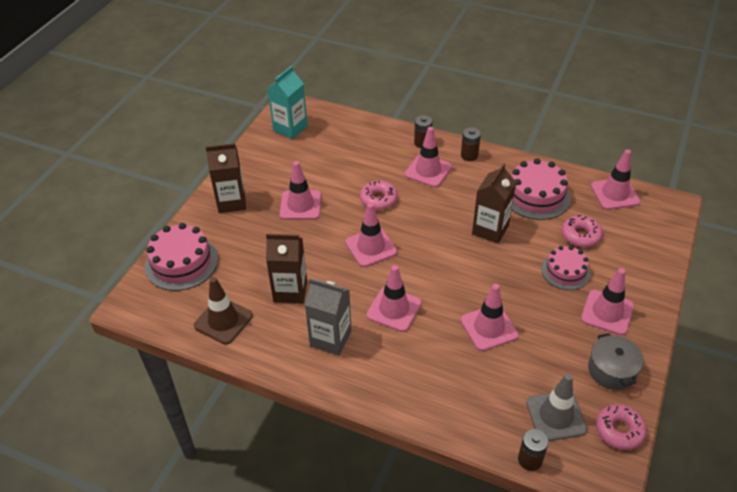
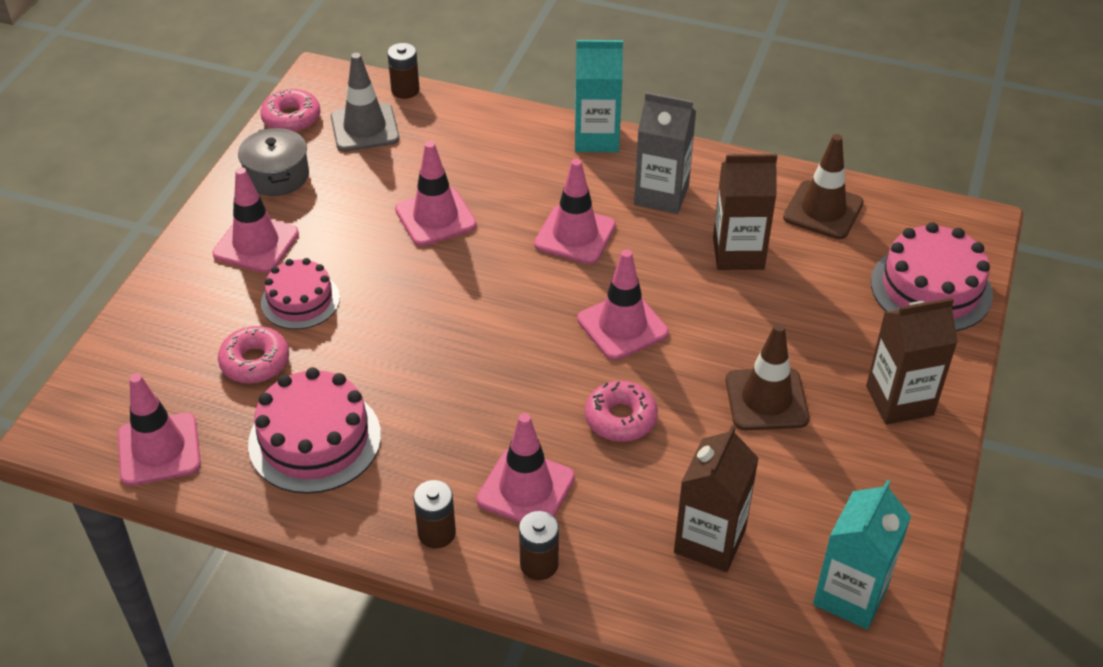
camera: 175 degrees right, 0 degrees up
(300, 205) = (766, 399): pink traffic cone -> brown traffic cone
(370, 395) = (596, 138): none -> turquoise carton
(490, 230) = (413, 366): brown carton -> brown carton (709, 541)

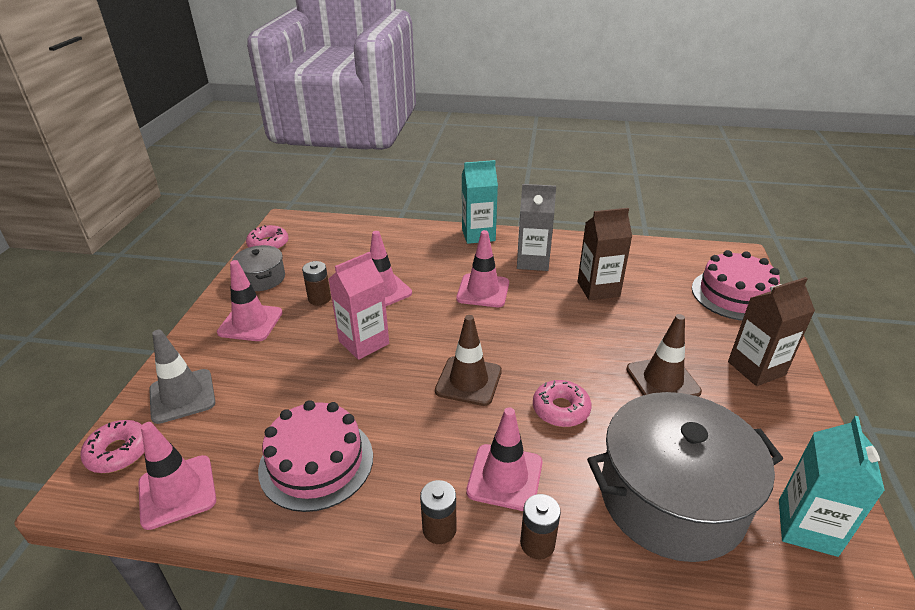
camera: 10 degrees left, 10 degrees down
(255, 362) = (258, 406): pink donut -> pink donut (119, 452)
(300, 300) = (289, 357): pink cake -> none
(365, 128) = (320, 245): grey traffic cone -> grey traffic cone (182, 396)
(397, 293) = (364, 342): none -> pink carton
(405, 90) = (344, 222): brown battery -> brown battery (319, 299)
(622, 326) = (537, 344): pink traffic cone -> none
(709, 541) = (671, 498): brown carton -> grey pot
(823, 210) = (641, 258): brown traffic cone -> brown traffic cone (468, 381)

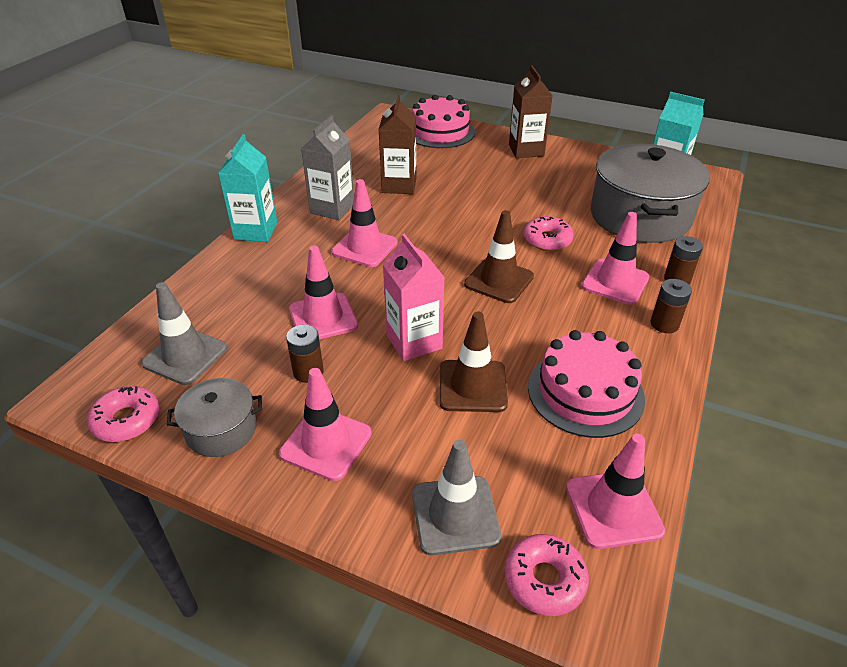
camera: 75 degrees left, 5 degrees up
(327, 247) = (185, 356): none -> grey traffic cone
(662, 380) = (527, 188): brown traffic cone -> brown traffic cone (472, 386)

